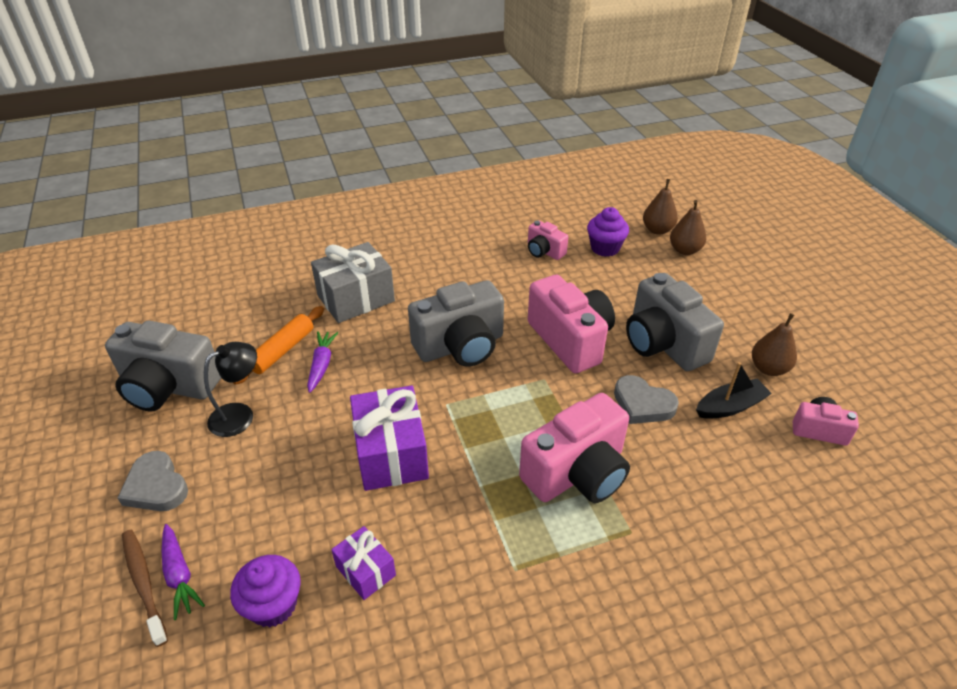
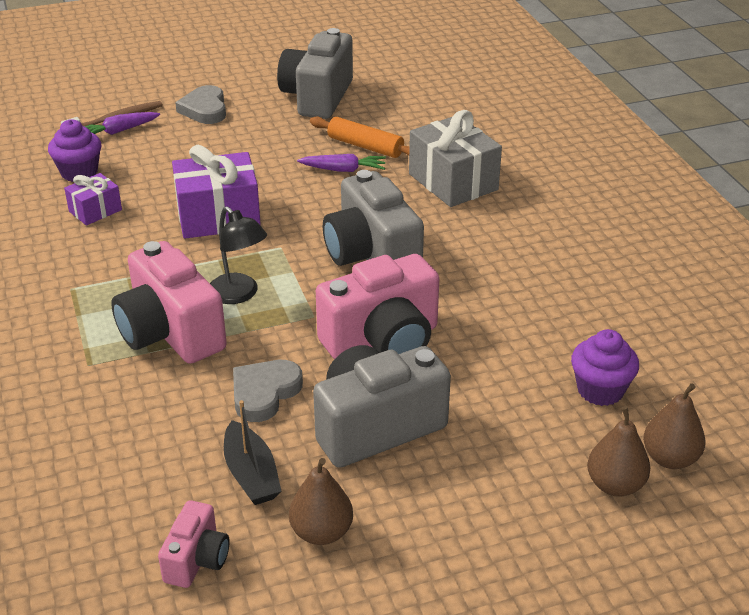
camera: 90 degrees right, 5 degrees down
(156, 486) = (205, 109): grey heart -> grey heart turned 60 degrees counterclockwise
(240, 415) = (279, 135): black lamp -> black lamp (239, 295)
(544, 251) = (577, 327): pink camera -> none

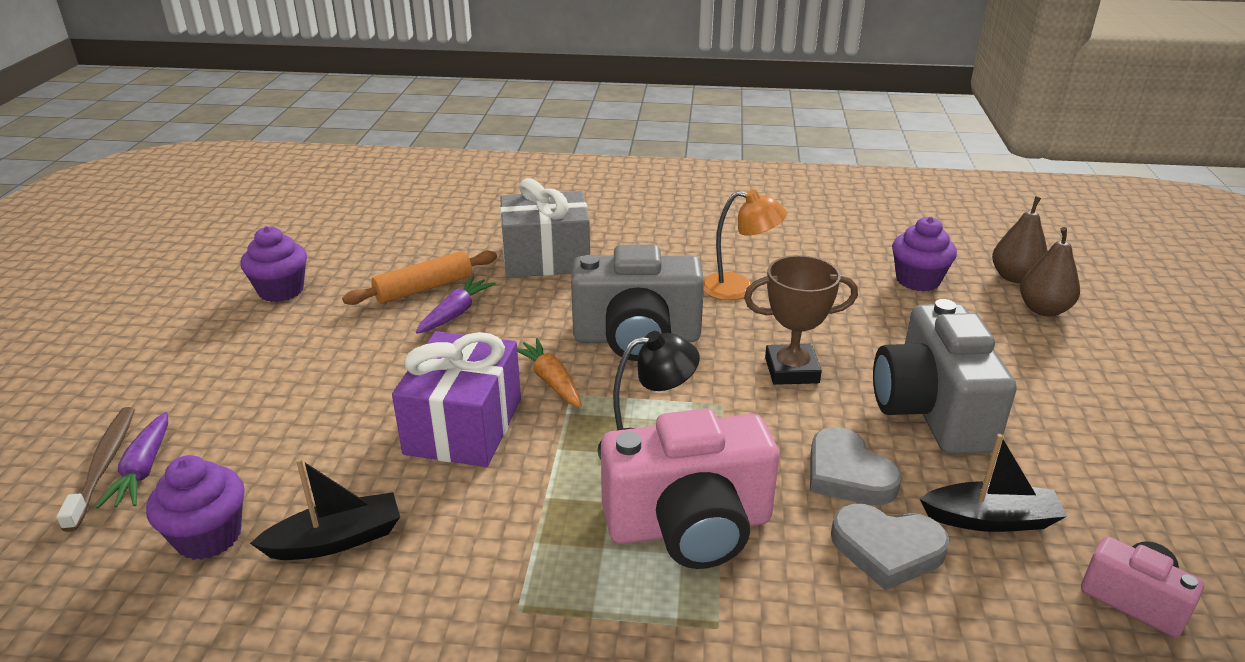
camera: 65 degrees left, 5 degrees down
(95, 211) = (336, 540): purple gift -> black boat
(205, 109) = (192, 378): grey heart -> grey heart (887, 549)
(290, 234) = (551, 381): none -> orange carrot
(317, 97) = (281, 291): grey camera -> purple cupcake
(321, 532) = (1092, 490): brown pear -> none
(383, 341) = (791, 370): pink camera -> brown trophy
(490, 287) = (739, 288): none -> orange lamp

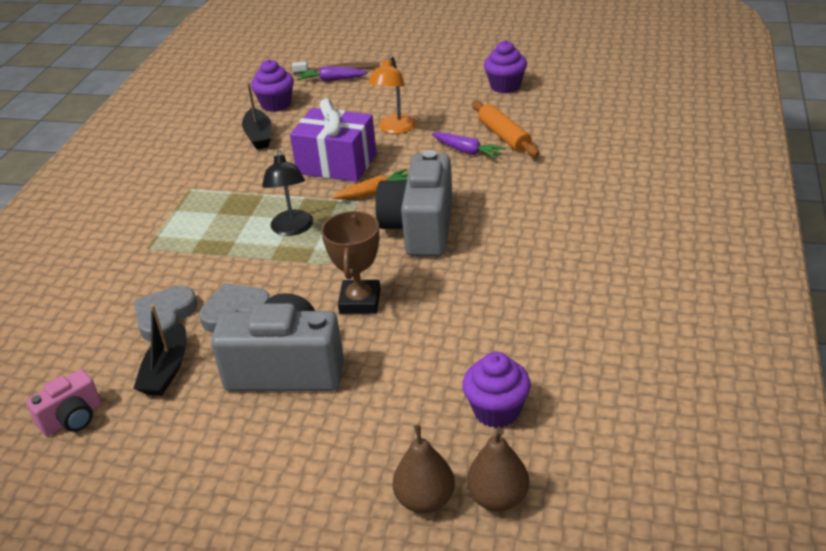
camera: 100 degrees right, 5 degrees up
(546, 259) = (549, 185): grey gift -> none
(689, 526) = (219, 243): pink camera -> none
(739, 288) = (491, 286): orange lamp -> orange lamp (395, 129)

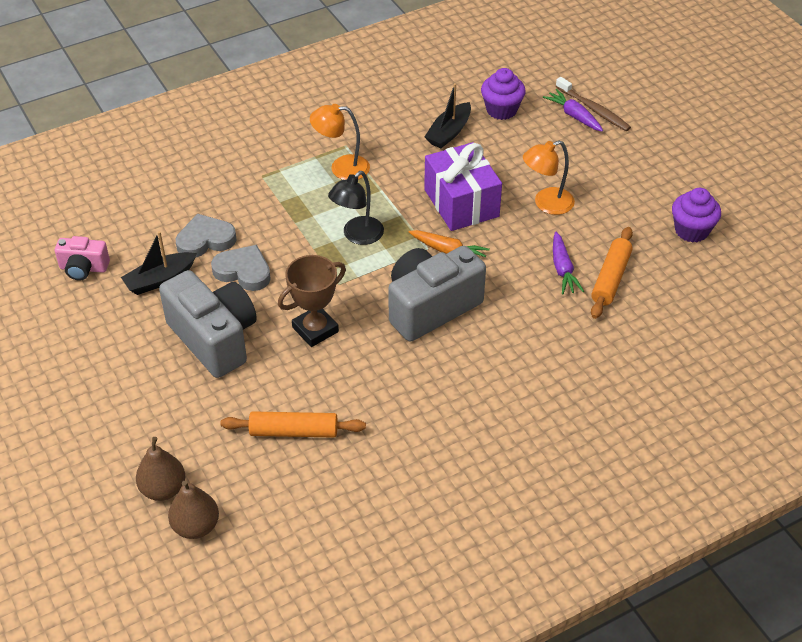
camera: 45 degrees right, 10 degrees up
(209, 202) = (341, 168): none -> orange lamp
(458, 371) = (294, 431): none -> orange rolling pin
(497, 410) = (274, 477): purple cupcake -> none

